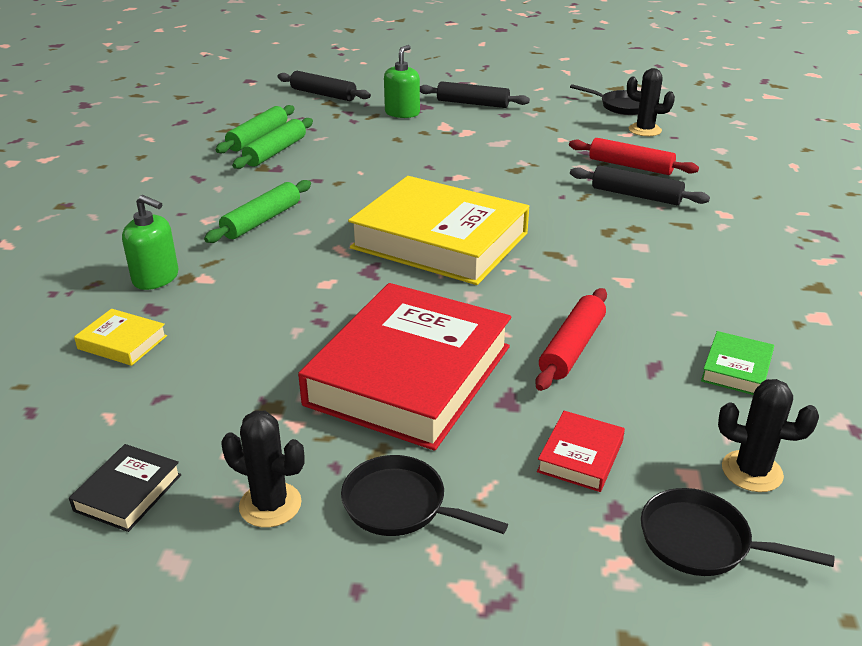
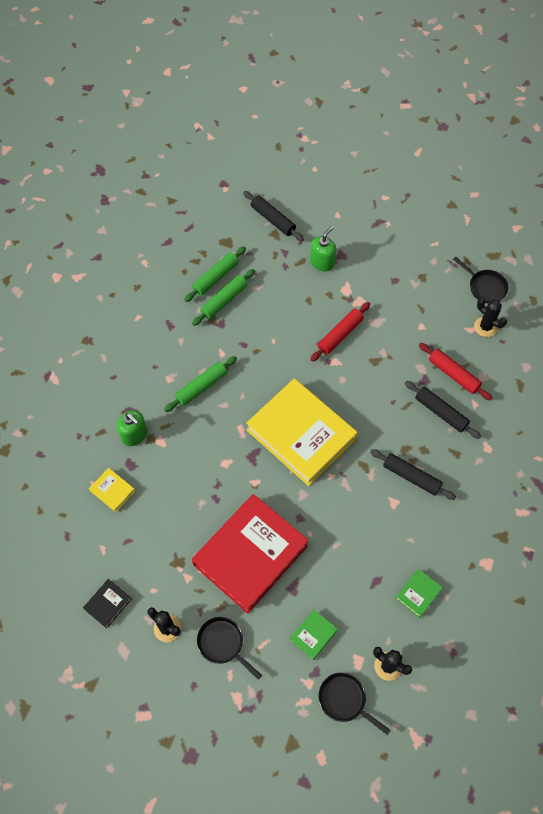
camera: 15 degrees right, 30 degrees up
(472, 103) = (377, 258): black rolling pin -> black rolling pin (411, 477)
(572, 348) = (340, 555): red rolling pin -> red rolling pin (340, 335)
(580, 456) = (313, 635): red book -> green book

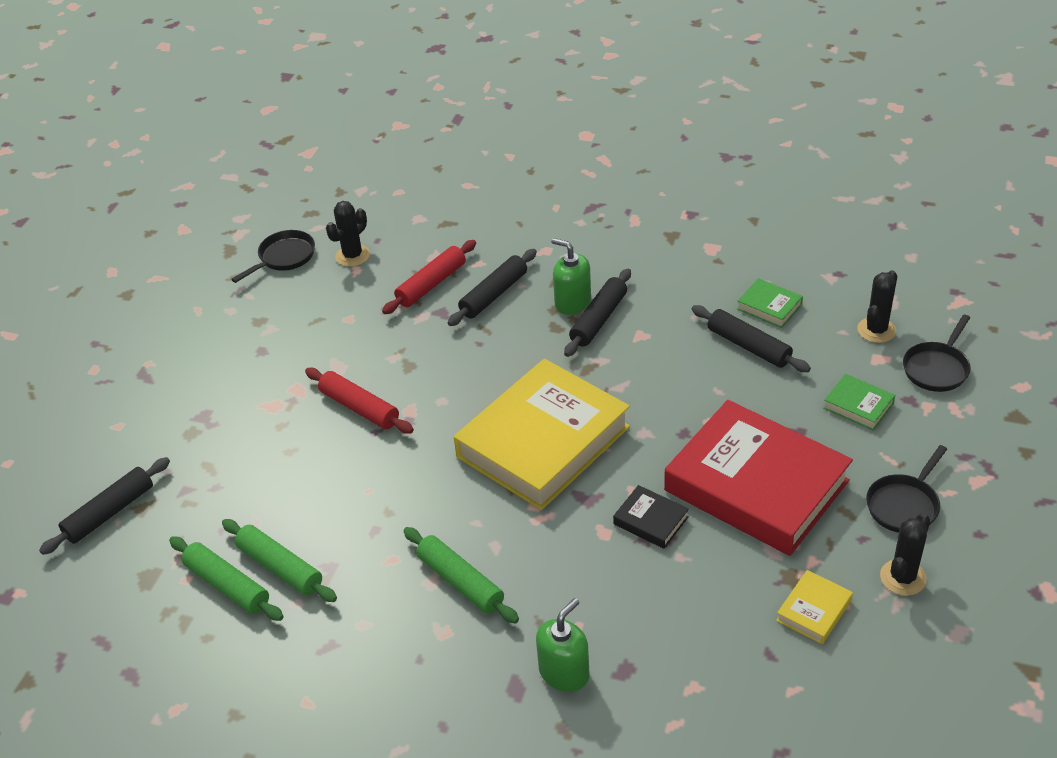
camera: 90 degrees left, 20 degrees down
(108, 604) = (888, 667): black book -> black book (650, 520)
(112, 491) = (680, 691): yellow book -> yellow book (814, 610)
(322, 262) = (214, 439): green soap dispenser -> green soap dispenser (572, 302)
(377, 572) = (748, 346): none -> black rolling pin

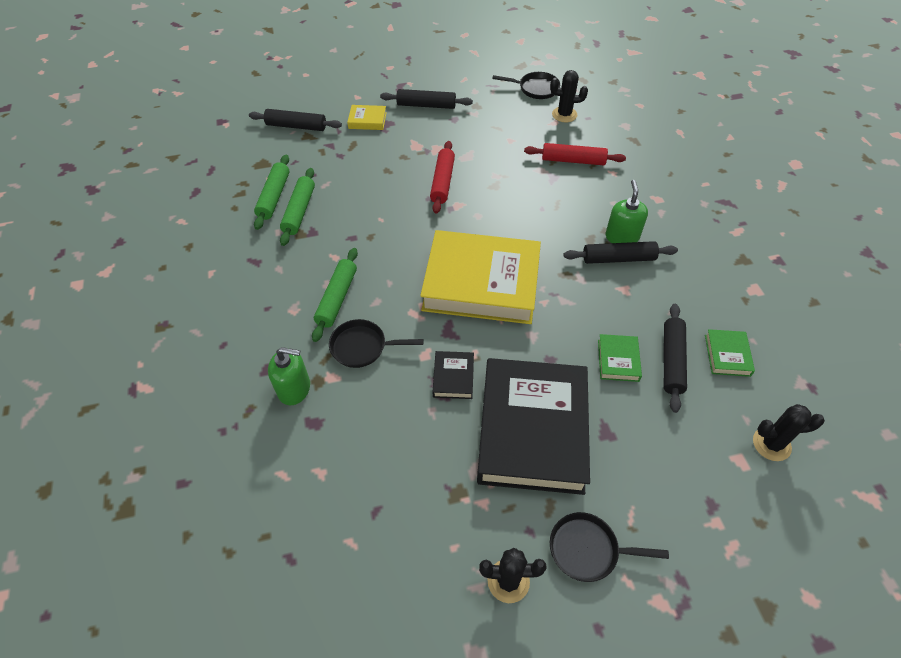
camera: 55 degrees right, 10 degrees up
(494, 294) = (591, 194): black rolling pin -> black rolling pin (426, 105)
(756, 486) = (532, 429): red book -> black book
(814, 610) = (434, 525): yellow book -> yellow book (367, 120)
(858, 405) = (672, 467): green book -> green book (618, 360)
(937, 368) = (768, 512): black pan -> black pan (362, 347)

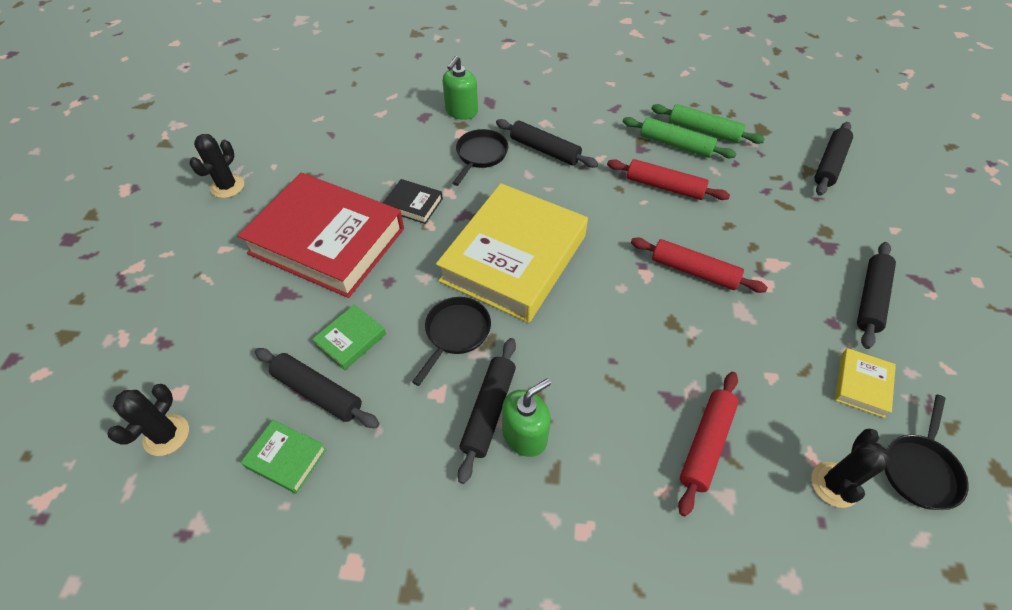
camera: 110 degrees right, 0 degrees up
(337, 298) = (545, 150): green rolling pin -> black rolling pin
(357, 210) = (664, 187): none -> red rolling pin
(367, 120) = (837, 228): yellow book -> yellow book (862, 385)
(532, 429) = (327, 241): black book -> red book
(588, 550) = (207, 239): black pan -> black pan (456, 333)
(618, 360) = (351, 340): green book -> green book turned 75 degrees counterclockwise
(622, 237) = (525, 435): green soap dispenser -> green soap dispenser turned 60 degrees counterclockwise

